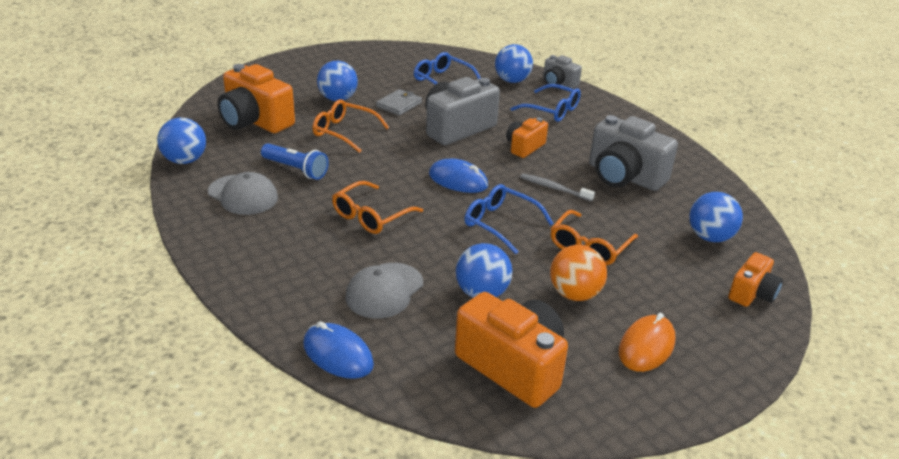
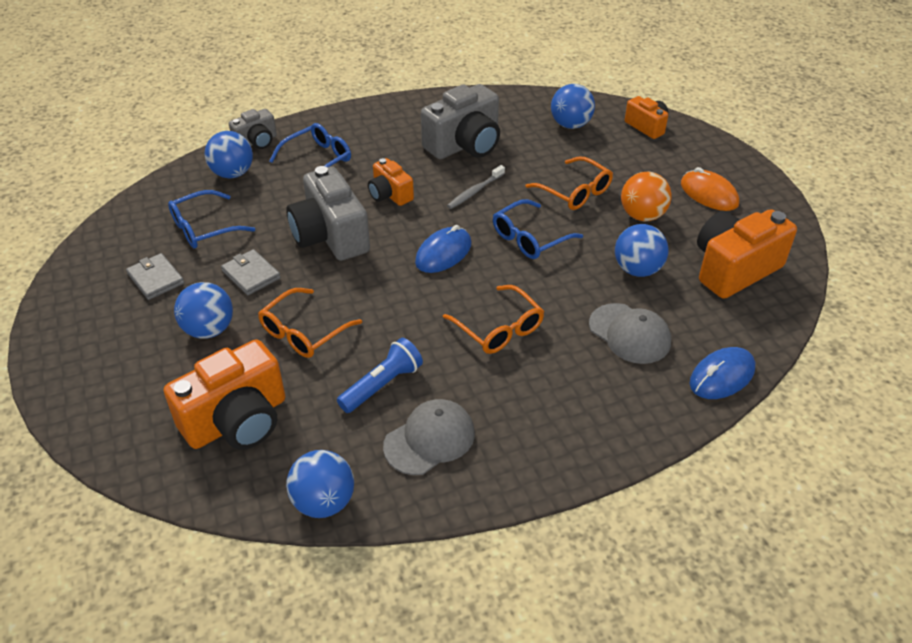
camera: 75 degrees left, 10 degrees up
(382, 74) = (156, 278): none -> grey wallet

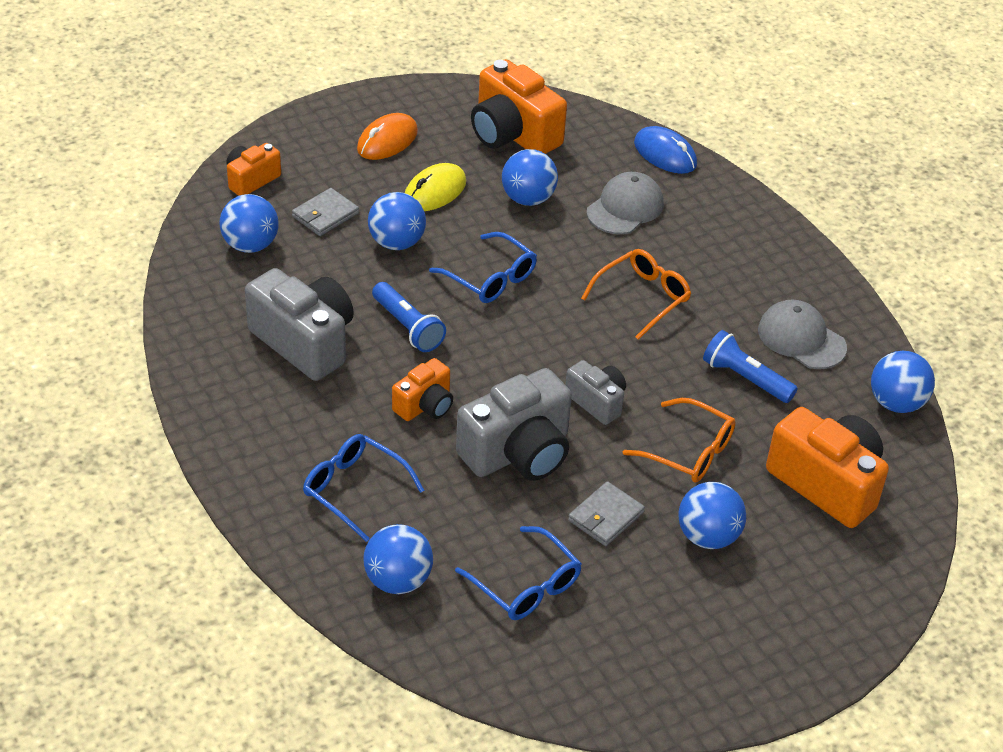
camera: 100 degrees left, 0 degrees up
(156, 278) = (634, 612): grey wallet -> grey wallet (325, 215)
(257, 142) = (314, 568): grey camera -> grey camera (597, 402)
(443, 253) = (531, 347): blue mouse -> none
(475, 191) = (408, 327): grey toothbrush -> blue flashlight
(574, 192) = (396, 243): orange glasses -> blue ball
(642, 216) = (434, 191): orange ball -> yellow mouse

